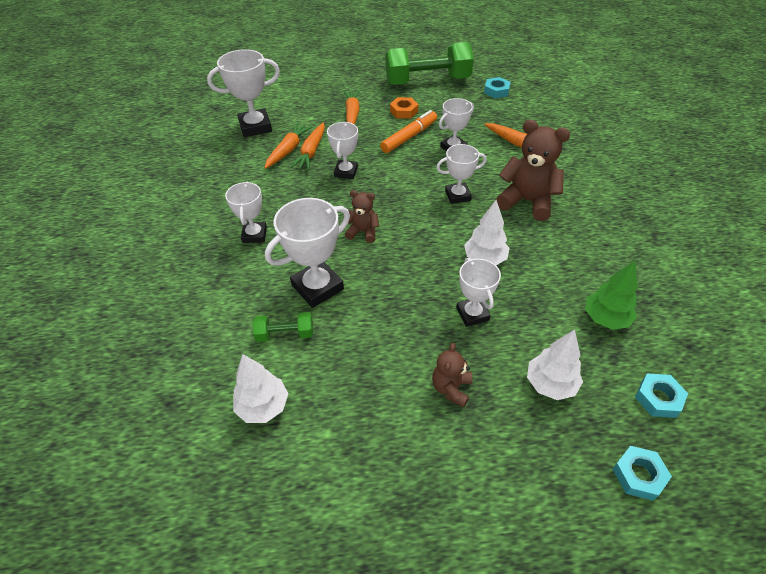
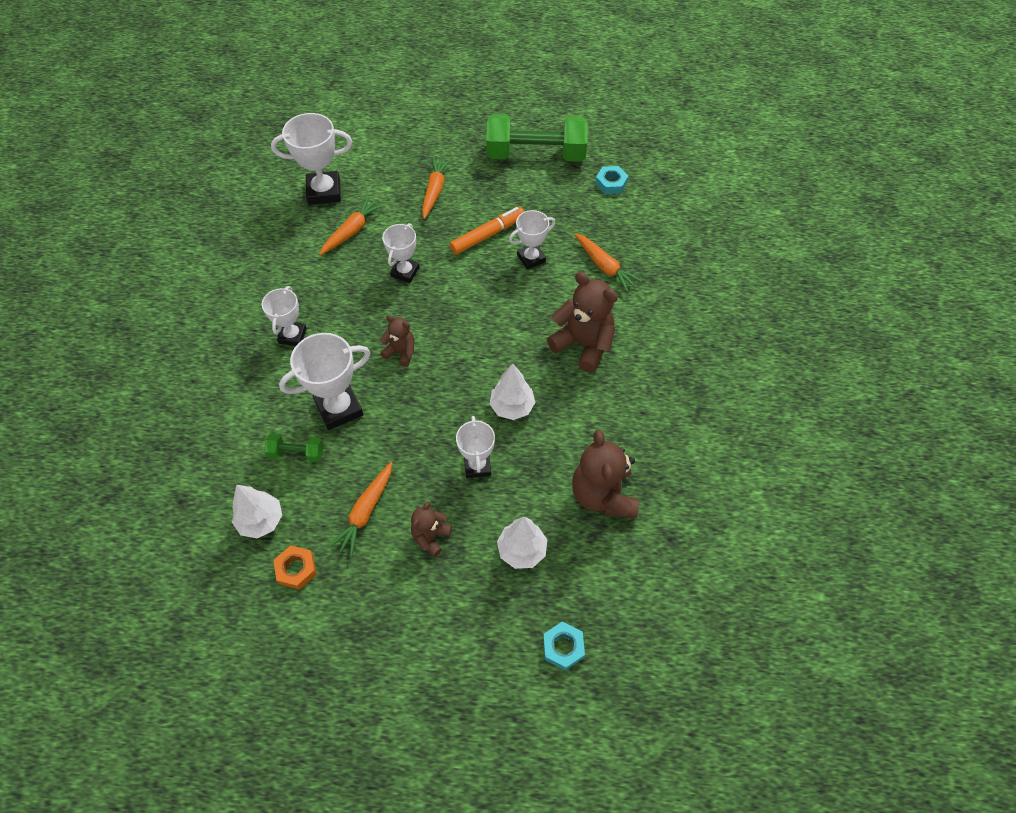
camera: 10 degrees right, 10 degrees up
(311, 152) = (376, 238): orange carrot -> orange carrot (365, 512)
(404, 111) = (493, 196): orange nut -> orange nut (296, 569)
(457, 195) = (512, 324): white trophy -> none
(605, 319) = (603, 495): green tree -> brown teddy bear
(658, 398) = (614, 583): turquoise nut -> none

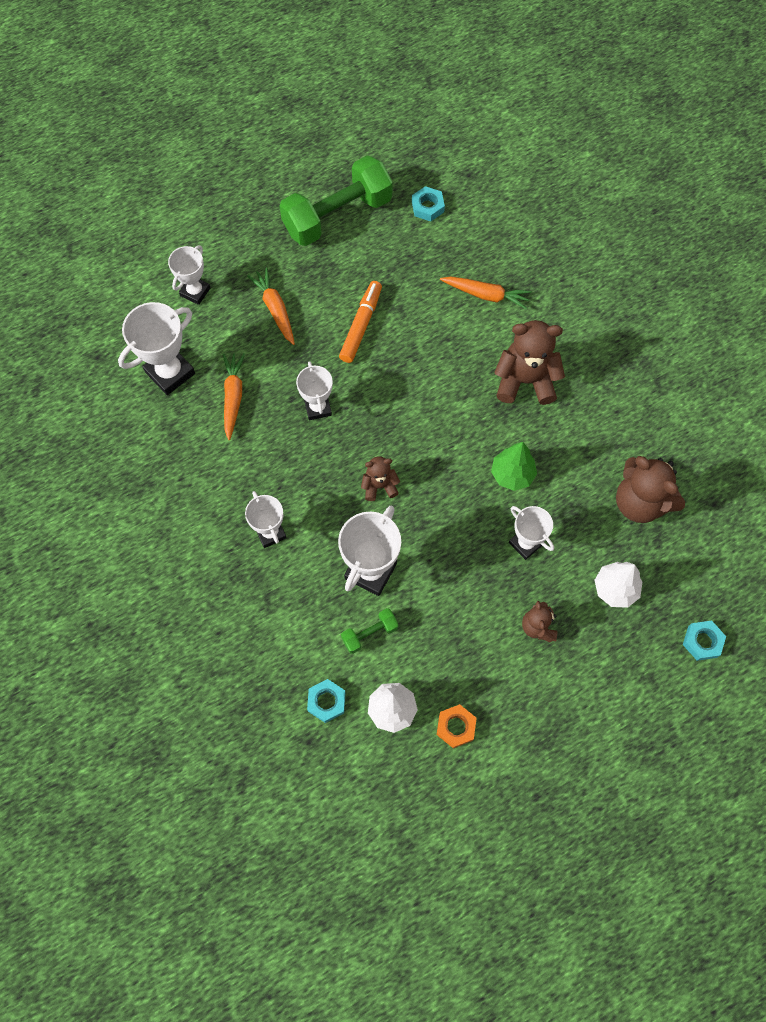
camera: 35 degrees left, 10 degrees up
(220, 481) = (326, 702): none -> turquoise nut
(365, 512) = (470, 642): orange carrot -> none
(512, 407) = (512, 474): white tree -> green tree
(531, 258) = (417, 325): white trophy -> white trophy (195, 292)

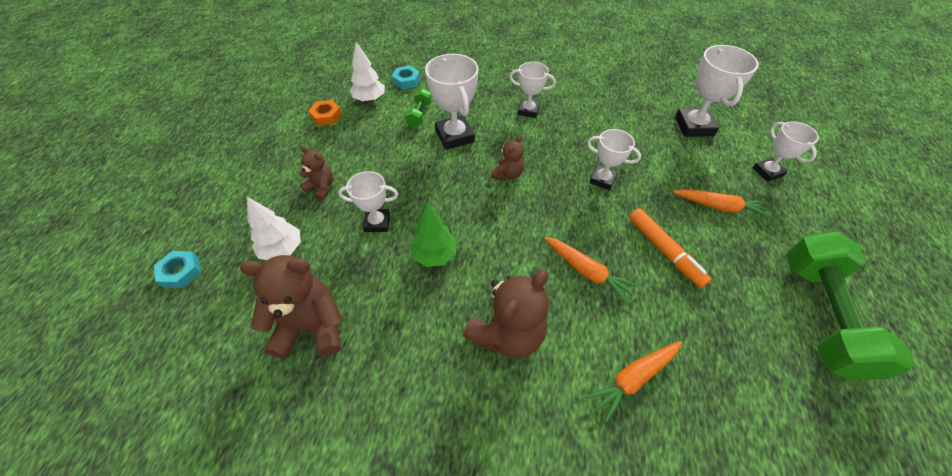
camera: 130 degrees right, 15 degrees down
(233, 397) = (648, 144): orange carrot -> orange carrot (587, 271)
(427, 207) = (800, 414): turquoise nut -> none

